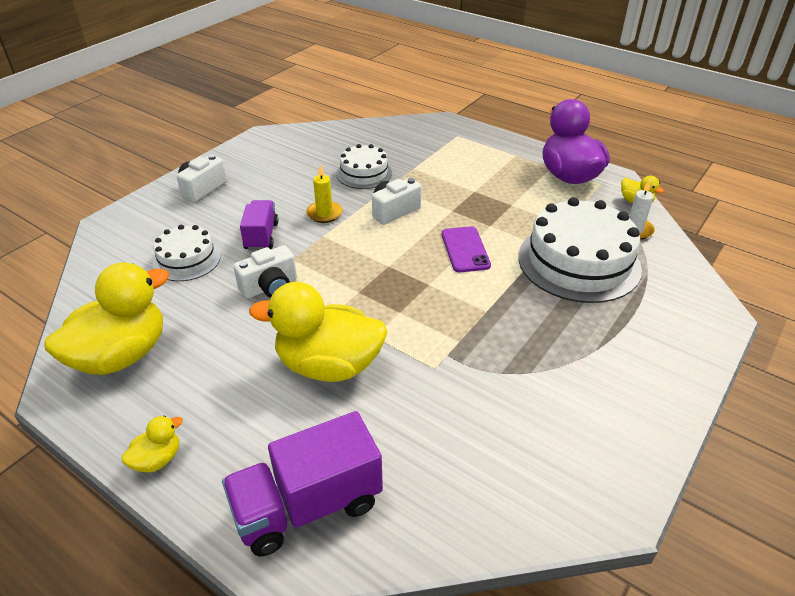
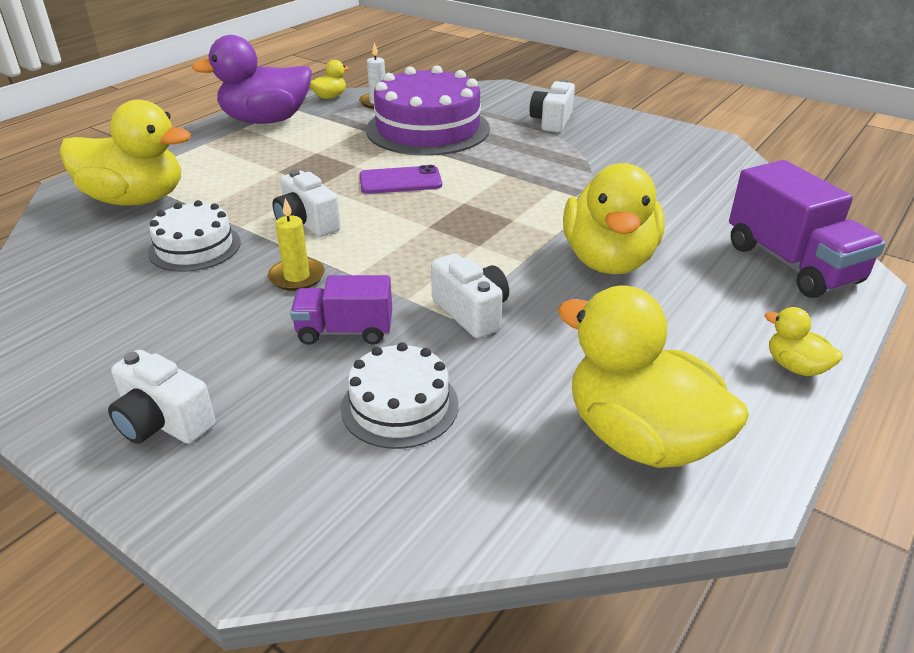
camera: 90 degrees left, 5 degrees down
(425, 144) = (136, 199): none -> yellow duck
(578, 262) = (427, 129): white cake -> purple cake
(629, 352) = (552, 121): none -> white camera

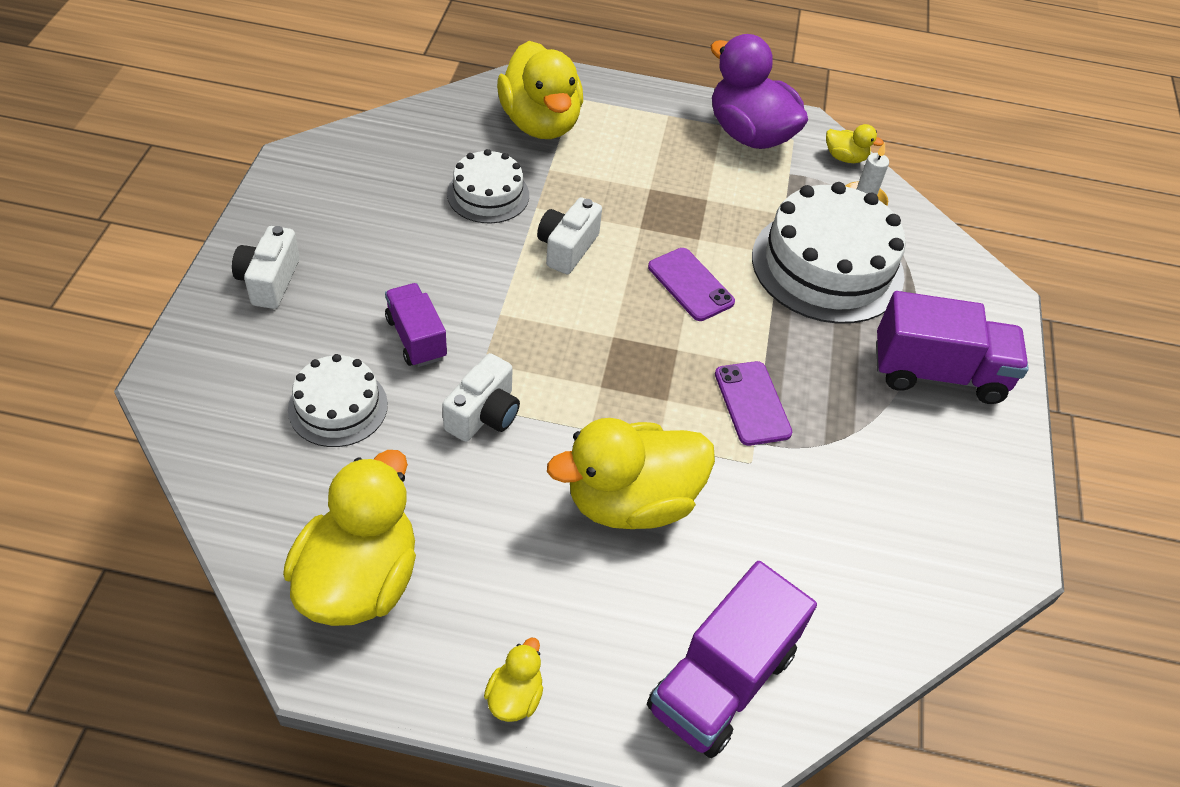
camera: 60 degrees right, 15 degrees up
(297, 277) = (478, 277): yellow candle -> none
(427, 129) = (827, 266): purple cake -> white cake
(538, 187) = (752, 403): none -> purple phone
(552, 121) = (937, 373): white camera -> purple truck

